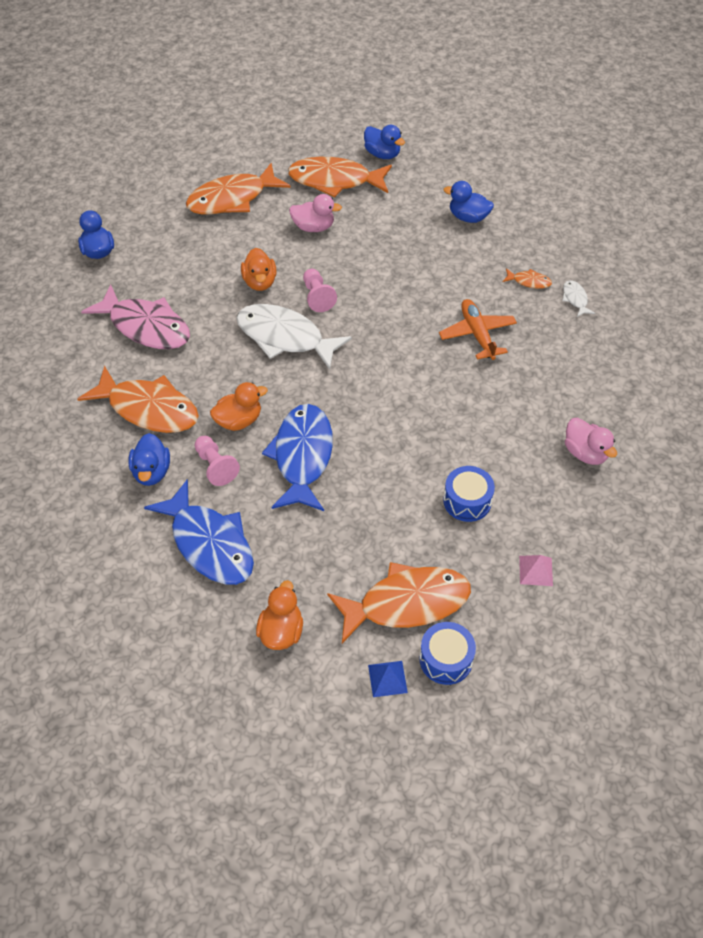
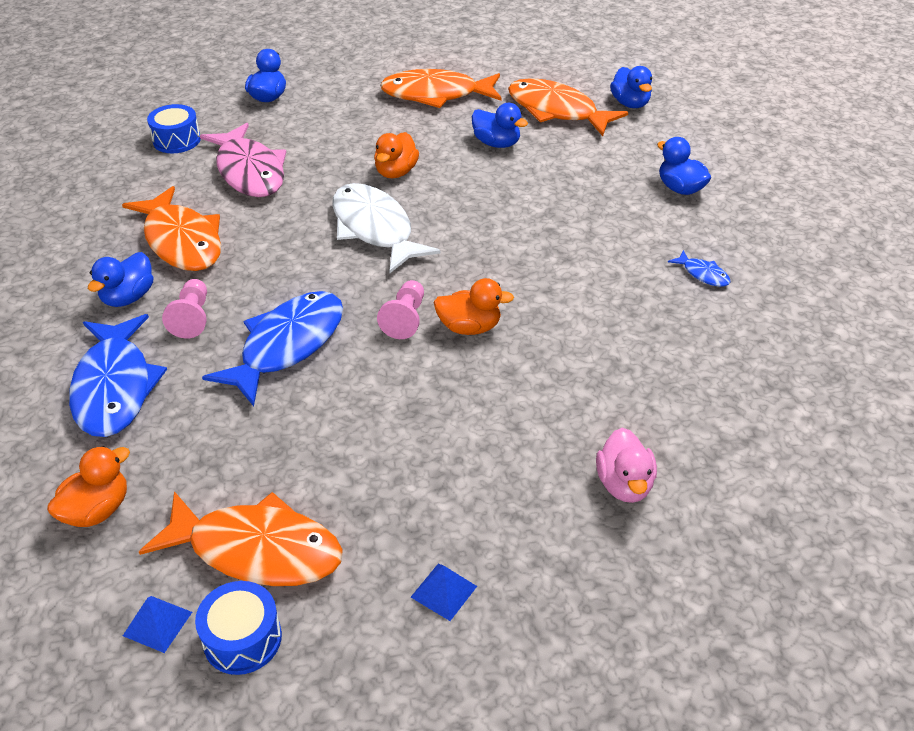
camera: 30 degrees right, 10 degrees down
(239, 420) = (256, 286): orange duck -> orange duck (469, 327)
(313, 227) = (496, 143): pink duck -> blue duck
(317, 297) = (443, 205): pink pawn -> pink pawn (405, 319)
(467, 501) = (427, 472): blue drum -> blue drum (177, 140)
(477, 334) = (593, 304): orange plane -> none
(529, 282) = (703, 274): orange fish -> blue fish
(535, 570) = (443, 591): pink pyramid -> blue pyramid
(575, 299) = (749, 312): white fish -> none

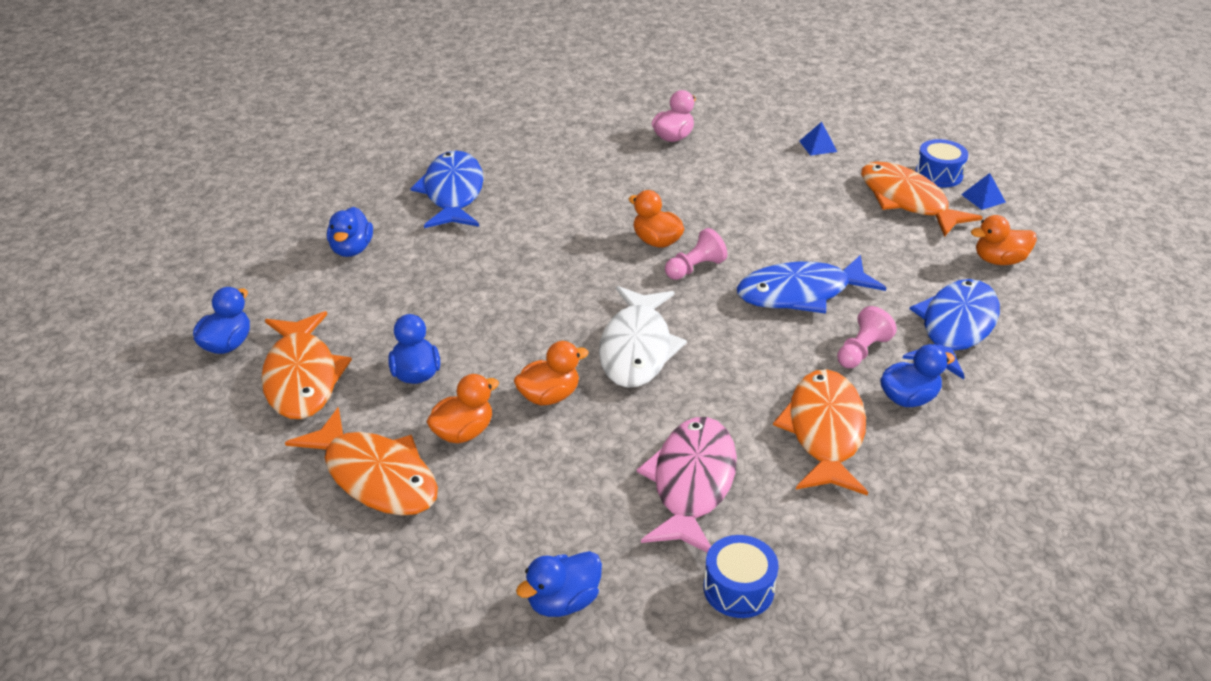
camera: 140 degrees left, 5 degrees down
(420, 132) = (463, 432): none -> orange duck
(703, 274) = (453, 193): blue fish -> blue fish, size x2.33

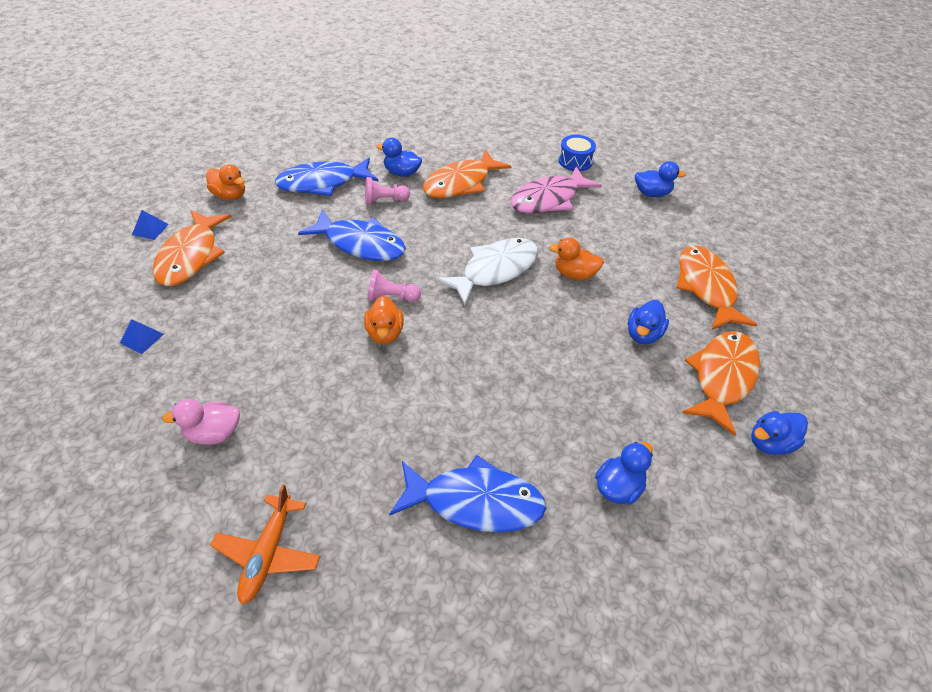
camera: 140 degrees left, 10 degrees up
(453, 193) = (475, 502): blue fish -> blue fish turned 120 degrees counterclockwise
(463, 432) = (640, 283): orange duck -> none
(553, 119) = (268, 553): none -> orange plane
(938, 174) = (132, 260): blue drum -> none

